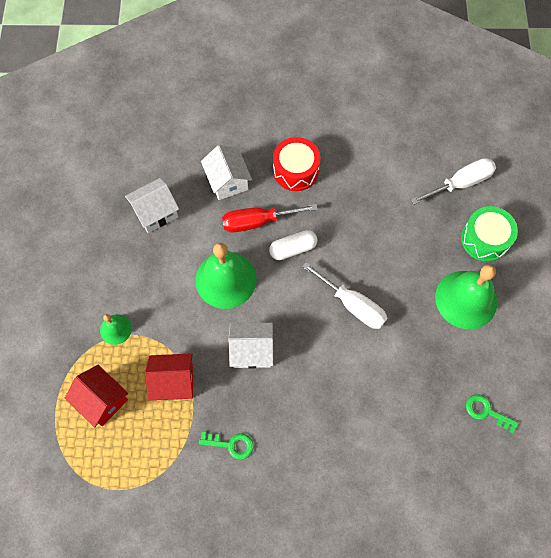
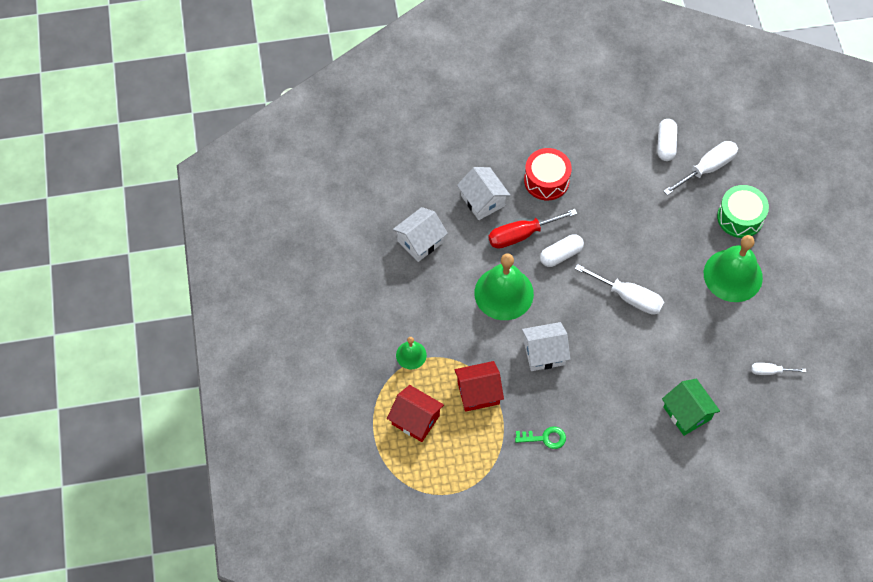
camera: 10 degrees left, 5 degrees down
(388, 443) = (687, 413): none -> green house
(423, 153) = (666, 144): none -> white capsule
(486, 412) = (770, 371): green key -> white screwdriver

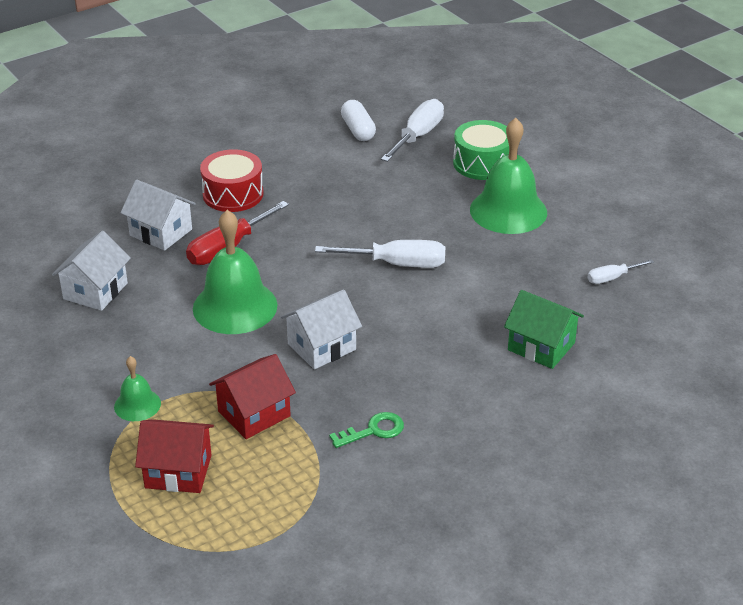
camera: 25 degrees left, 25 degrees down
(561, 255) = (289, 251): white capsule -> none

